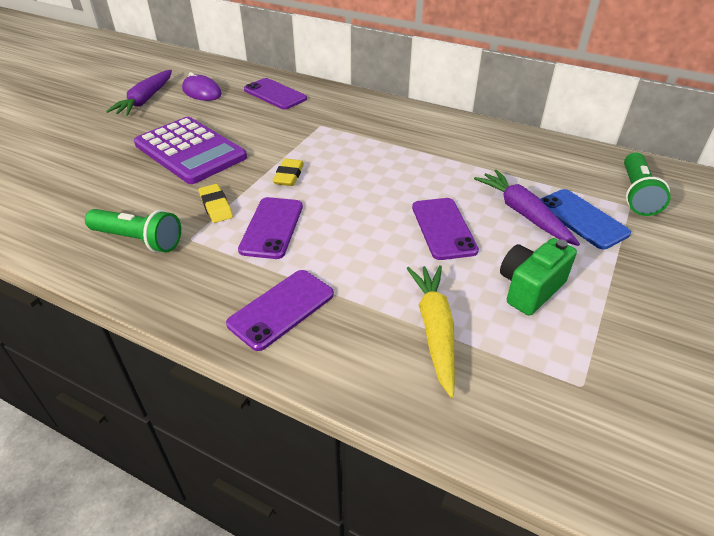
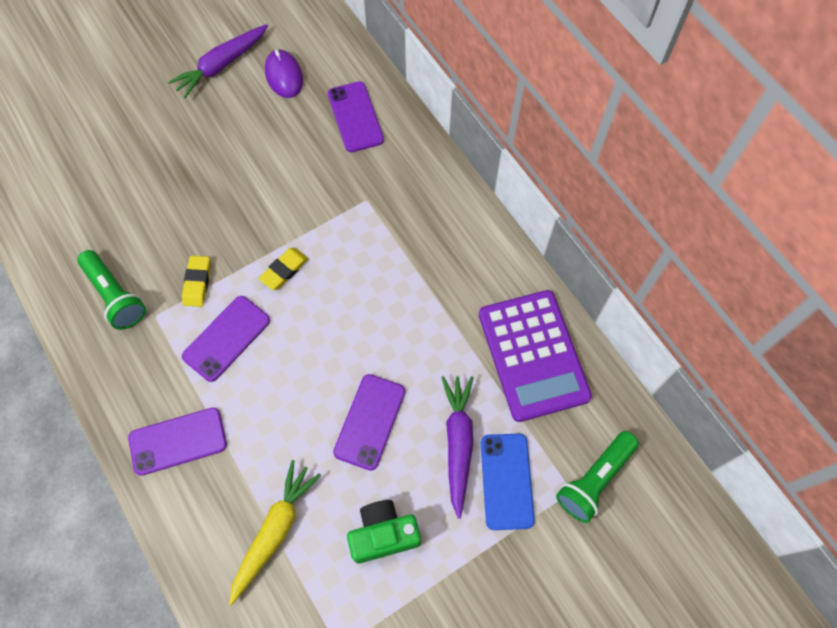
camera: 30 degrees right, 25 degrees up
(190, 151) = (219, 183): purple calculator -> purple calculator (533, 355)

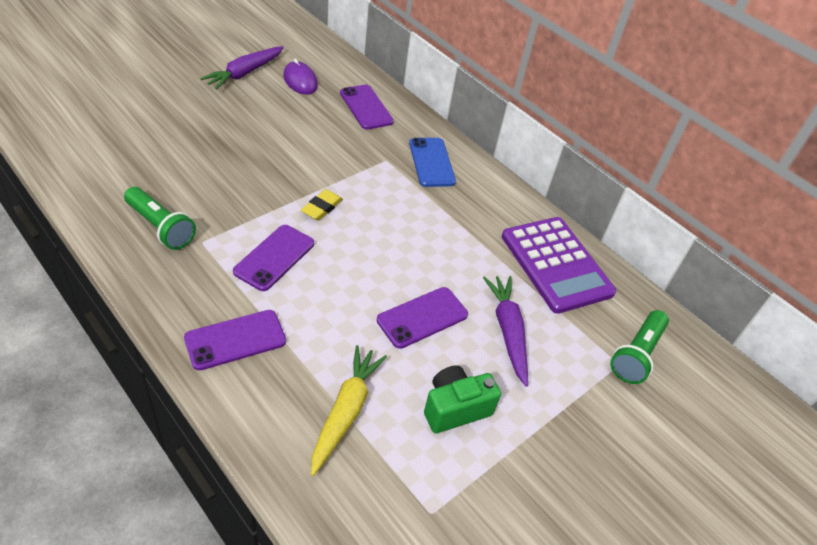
camera: 15 degrees left, 20 degrees down
(197, 283) = (241, 217): yellow eraser -> none
(369, 421) = (422, 317): purple phone -> purple phone turned 45 degrees clockwise
(506, 481) = (559, 359): blue phone -> blue phone (431, 162)

